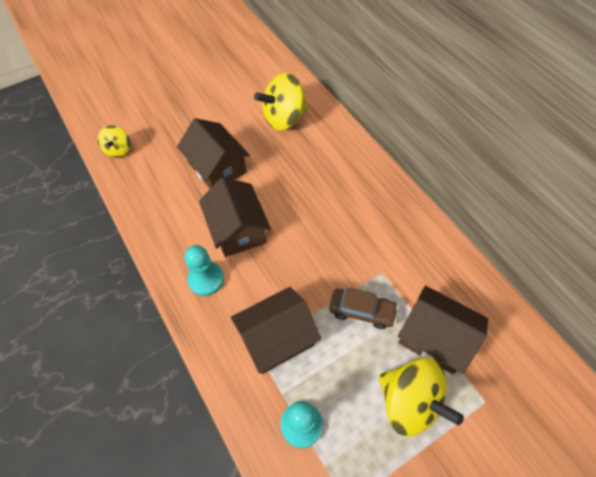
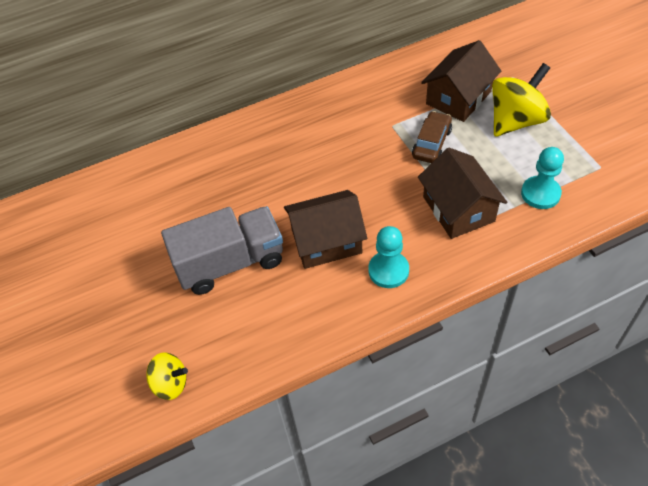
camera: 80 degrees left, 5 degrees down
(217, 167) = (230, 263): brown house -> grey truck
(284, 118) = (168, 193): yellow spinning top -> none

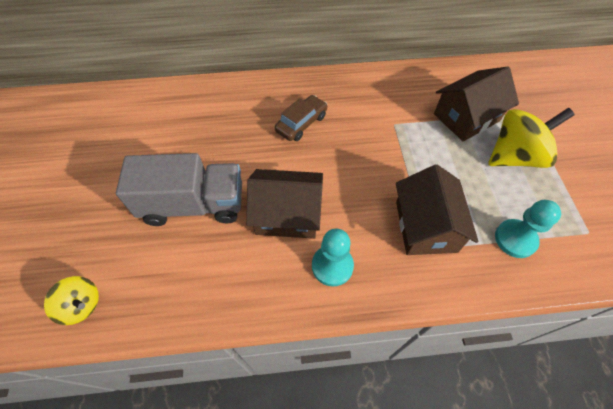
camera: 15 degrees right, 5 degrees up
(432, 143) = (424, 152): brown car -> brown car (301, 123)

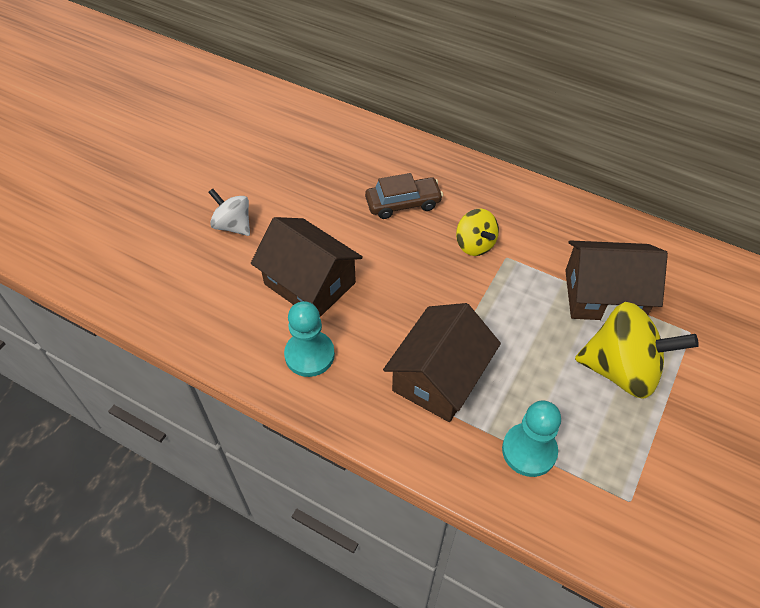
camera: 35 degrees right, 5 degrees down
(82, 305) = (80, 257): yellow spinning top -> yellow spinning top (475, 244)
(194, 204) = (233, 225): grey truck -> white spinning top

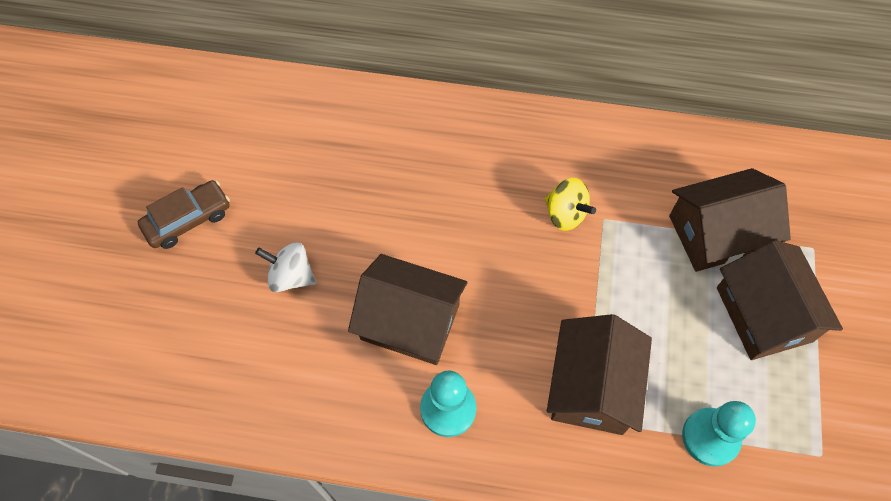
camera: 20 degrees left, 10 degrees up
(403, 204) = (469, 186): brown car -> brown car (188, 220)
(621, 369) = (764, 314): yellow spinning top -> brown house

